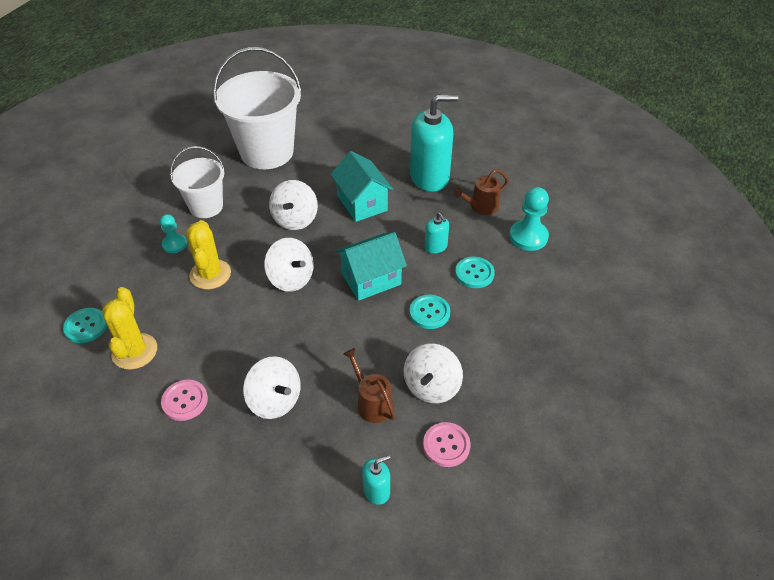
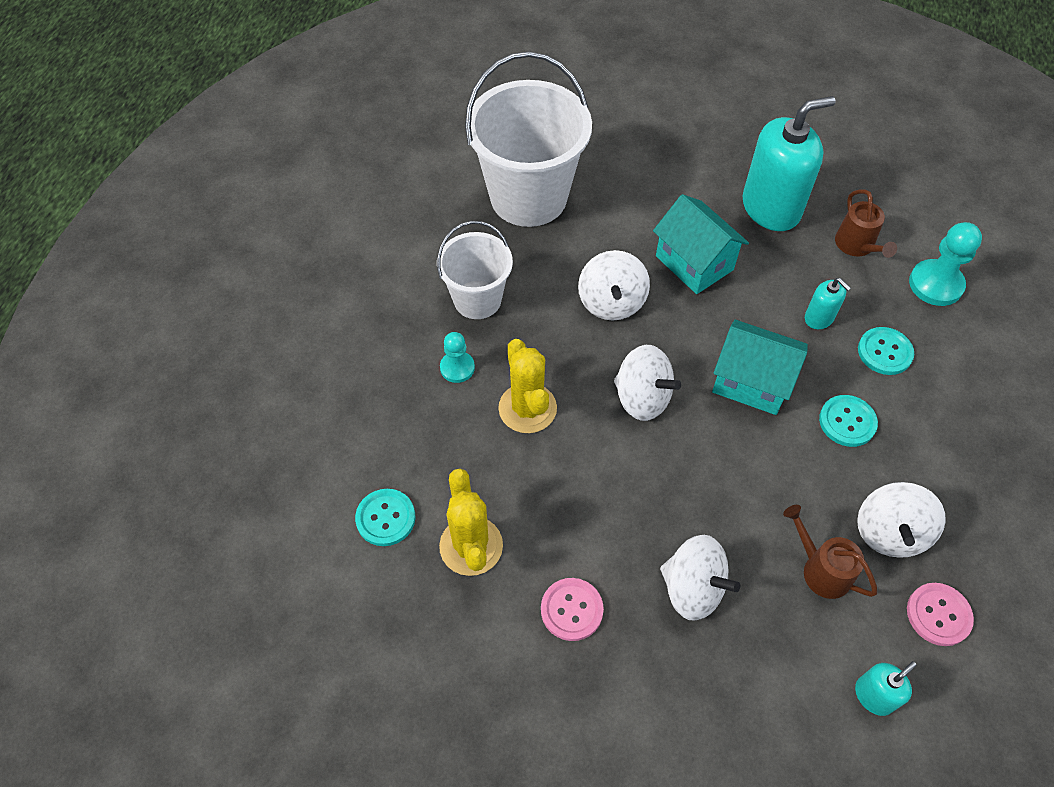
camera: 10 degrees left, 10 degrees up
(371, 279) = (751, 382): turquoise house -> turquoise house turned 60 degrees clockwise
(481, 207) = (857, 246): brown watering can -> brown watering can turned 60 degrees counterclockwise

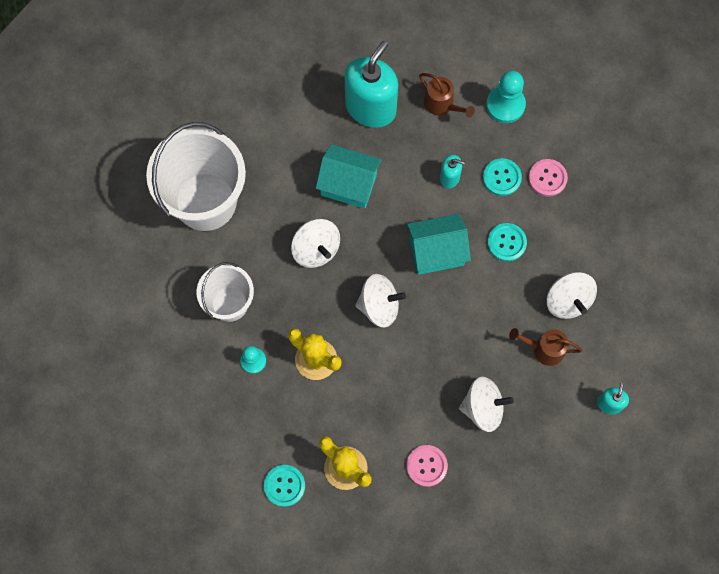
camera: 35 degrees left, 15 degrees up
(938, 615) = (618, 334): pink button -> pink button (547, 178)

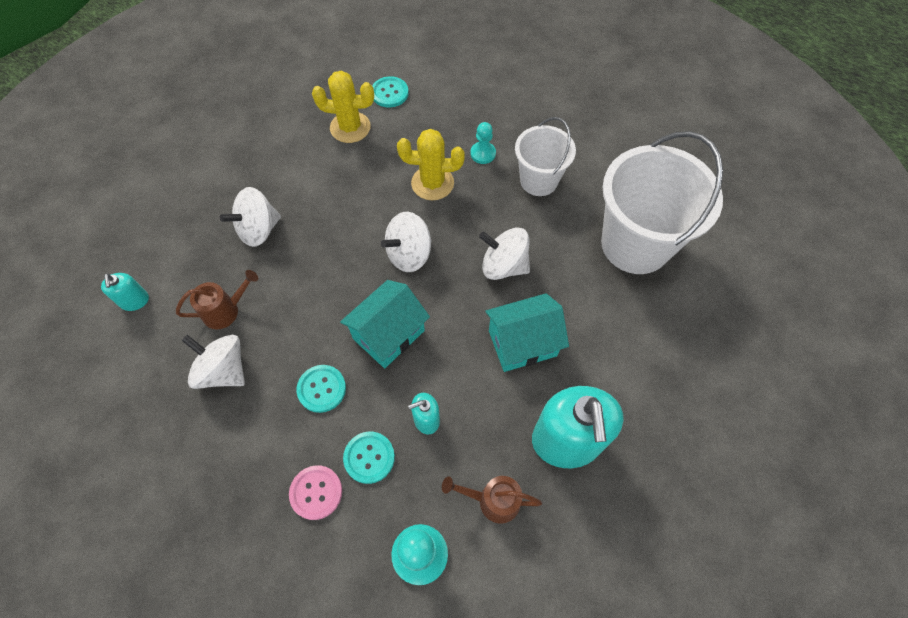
camera: 145 degrees right, 10 degrees down
(426, 466) = (283, 163): pink button -> none

